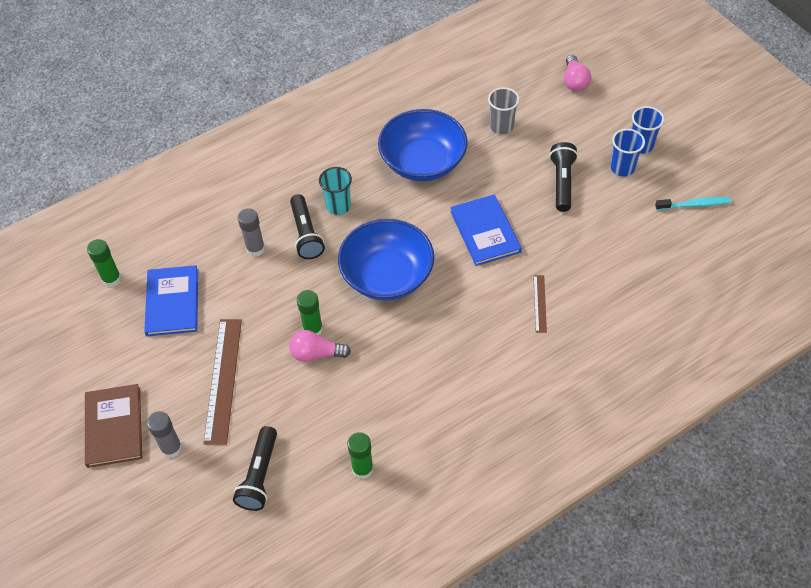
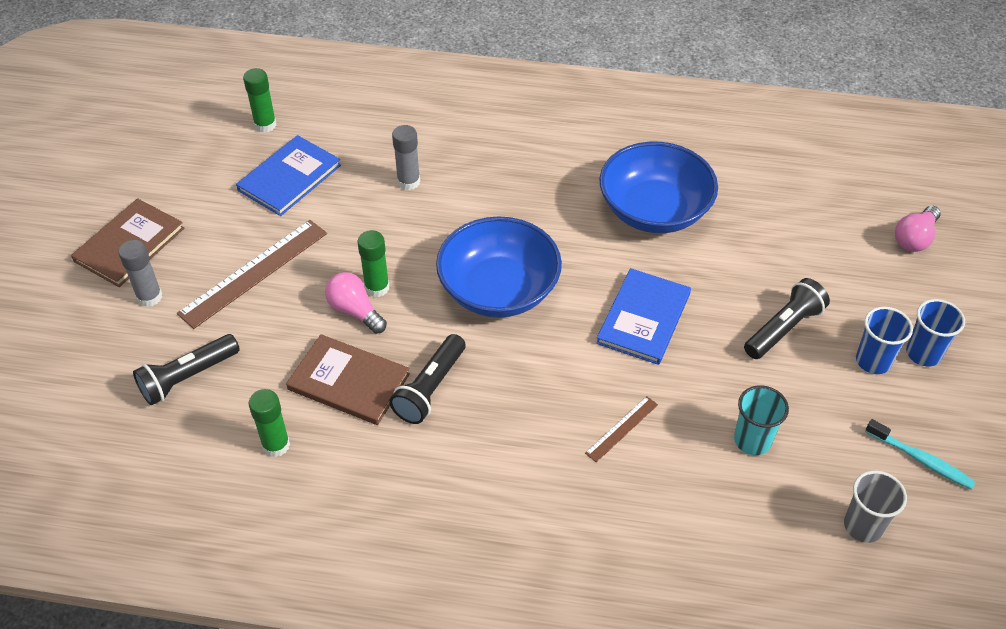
camera: 40 degrees right, 5 degrees down
(306, 234) = (467, 200): black flashlight -> black flashlight (430, 388)
(338, 206) = (526, 195): turquoise cup -> turquoise cup (752, 440)
(362, 398) = (349, 381): none -> brown book
(501, 126) = (777, 230): grey cup -> grey cup (863, 526)

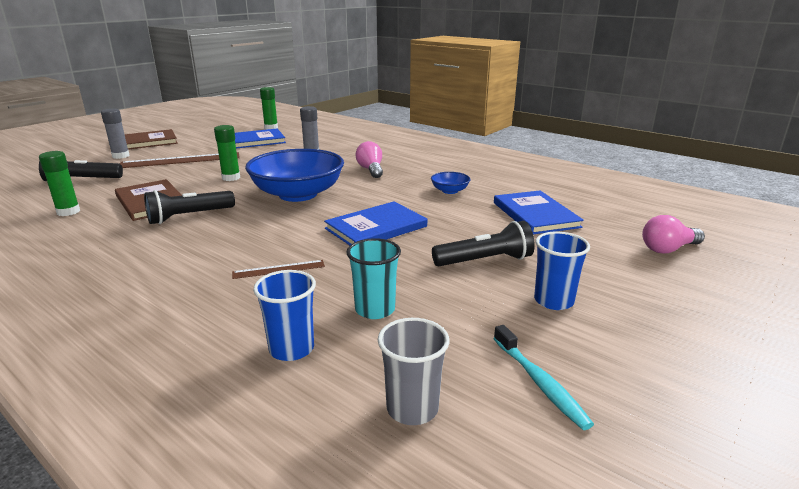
camera: 30 degrees right, 25 degrees down
(355, 311) = (204, 182): pink light bulb -> pink light bulb (371, 170)
(654, 210) = (450, 191): blue bowl -> blue bowl, size x0.42
(771, 225) = (535, 214): none -> blue book
(923, 353) = (616, 312): blue cup -> blue cup (291, 349)

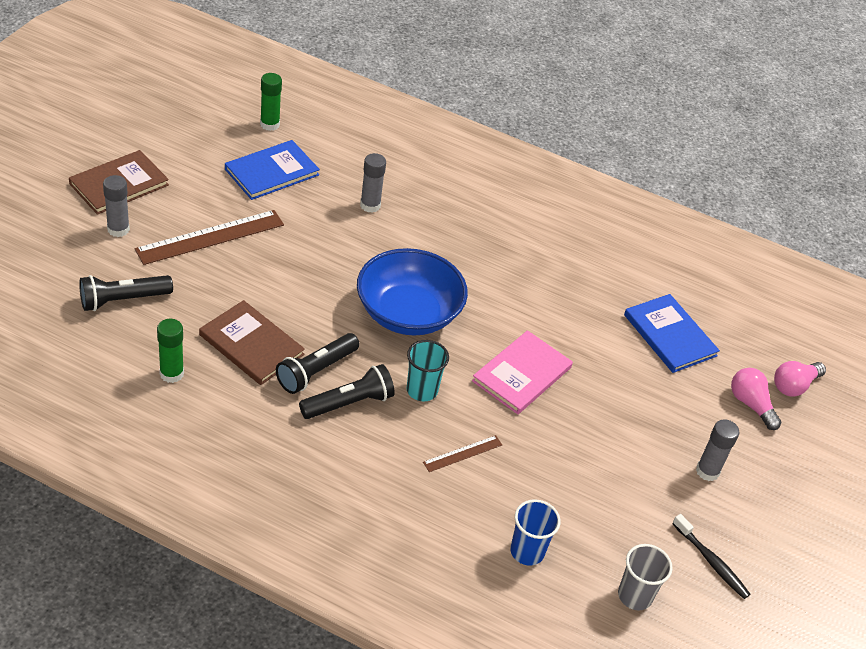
camera: 20 degrees left, 20 degrees up
(231, 178) = (306, 280): green glue stick -> none
(371, 170) = (465, 247): pink light bulb -> pink light bulb (751, 404)
(375, 309) = (570, 499): turquoise cup -> turquoise cup (422, 390)
(376, 227) = (522, 374): blue book -> pink book
(450, 191) = (571, 292): blue bowl -> none
(485, 261) = (640, 421): black flashlight -> black flashlight (349, 403)
(540, 383) = (711, 562): turquoise toothbrush -> black toothbrush
(553, 301) = (707, 471): blue cup -> grey glue stick

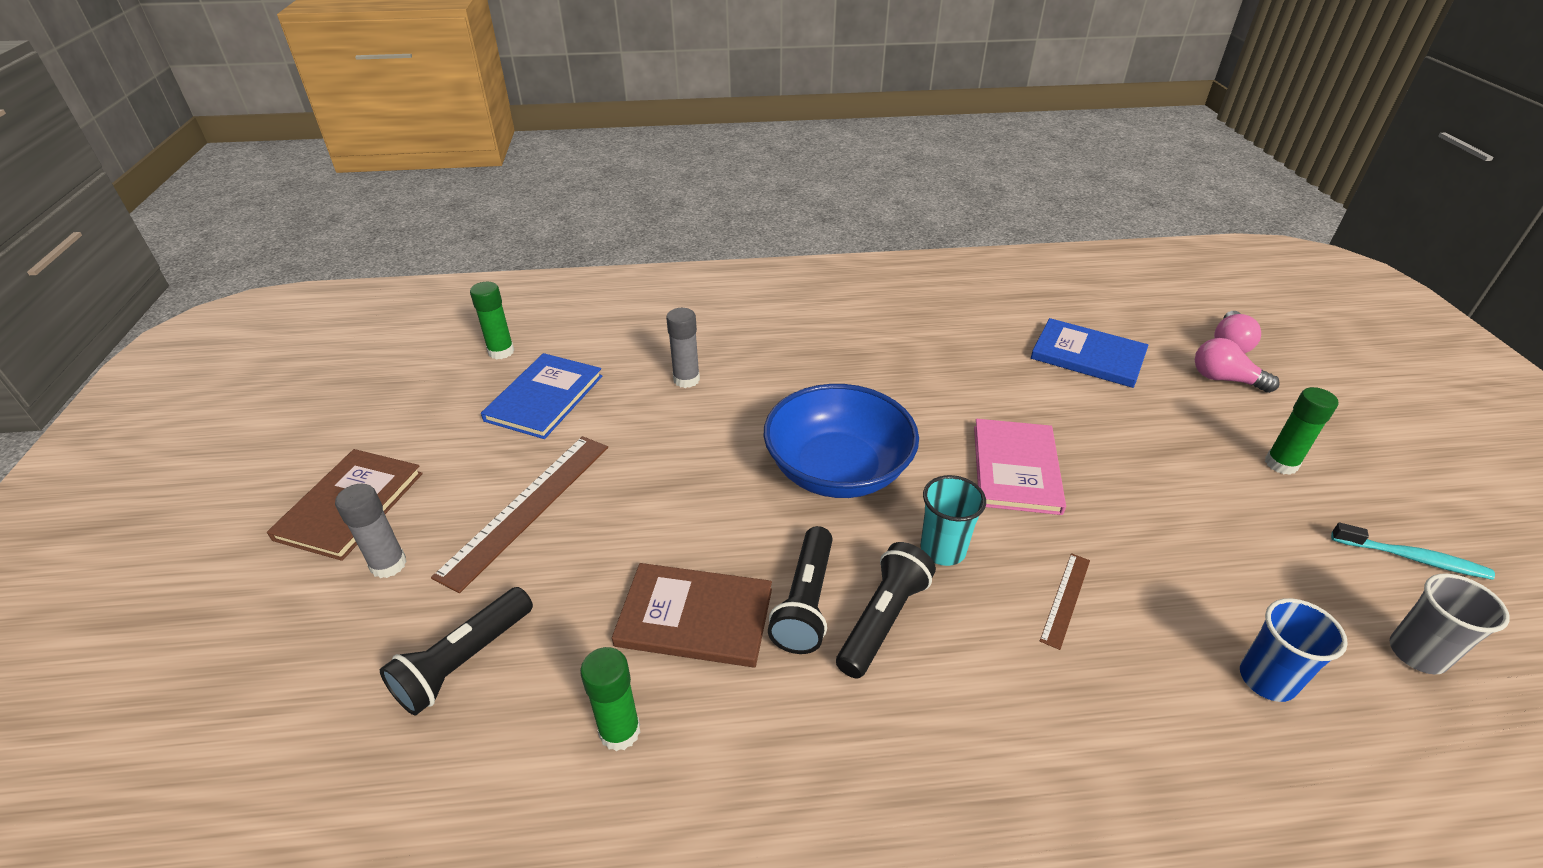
camera: 25 degrees left, 5 degrees down
(707, 471) = (1281, 464): grey glue stick -> green glue stick
(711, 562) = (1412, 558): black toothbrush -> turquoise toothbrush

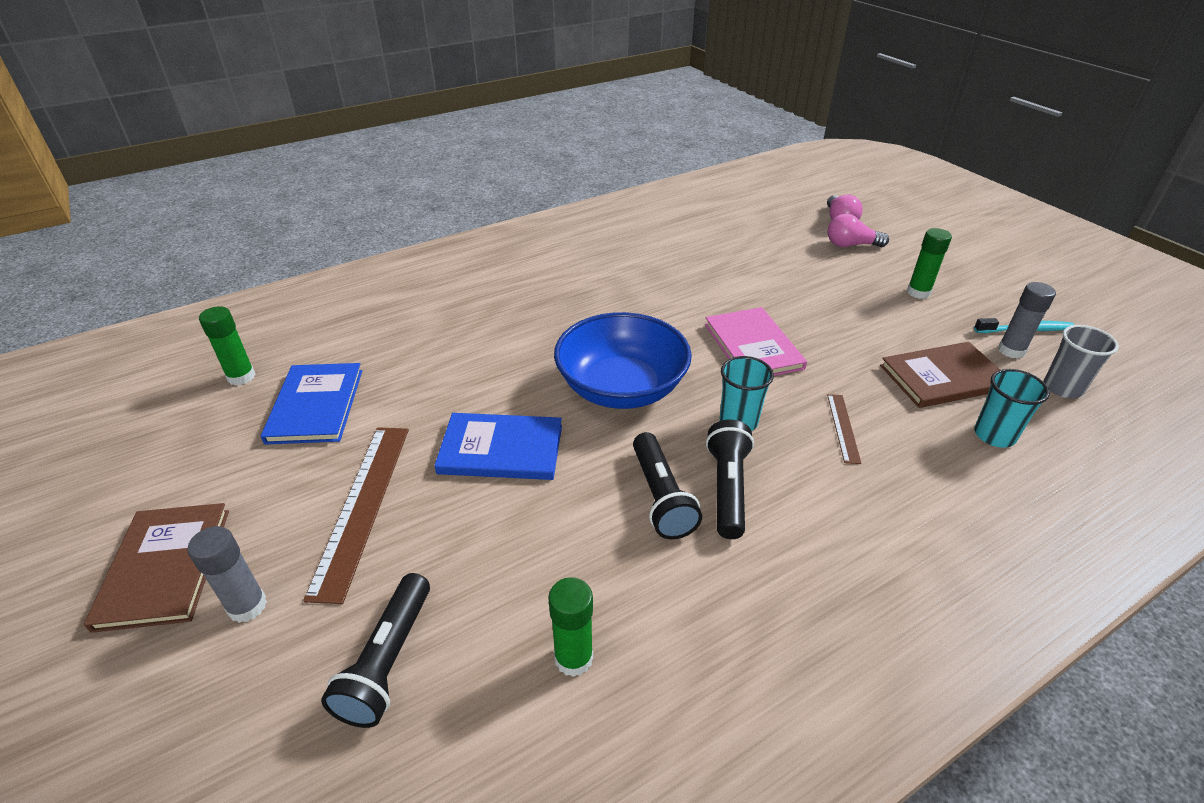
camera: 25 degrees left, 0 degrees up
(686, 379) = (445, 352): grey glue stick -> grey glue stick (1011, 350)
(695, 617) = (578, 542): brown book -> brown book (943, 377)
(1088, 355) = (752, 251): blue book -> blue book (501, 449)
(1267, 679) = (994, 435): blue cup -> turquoise cup

